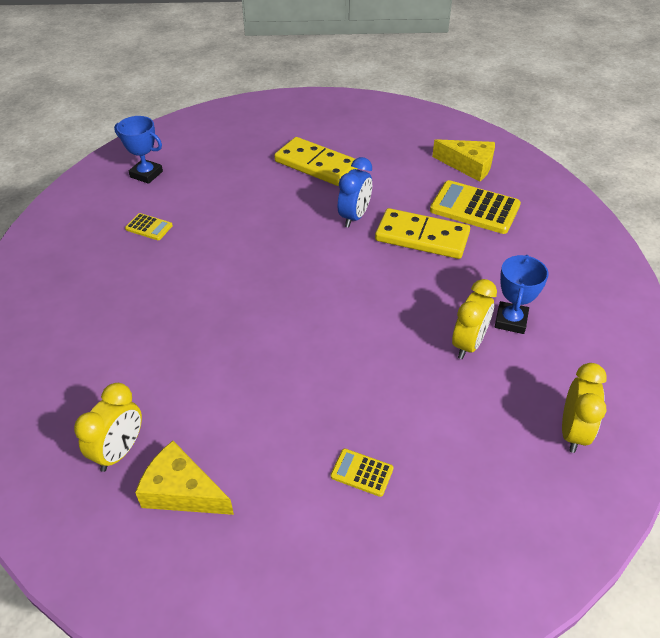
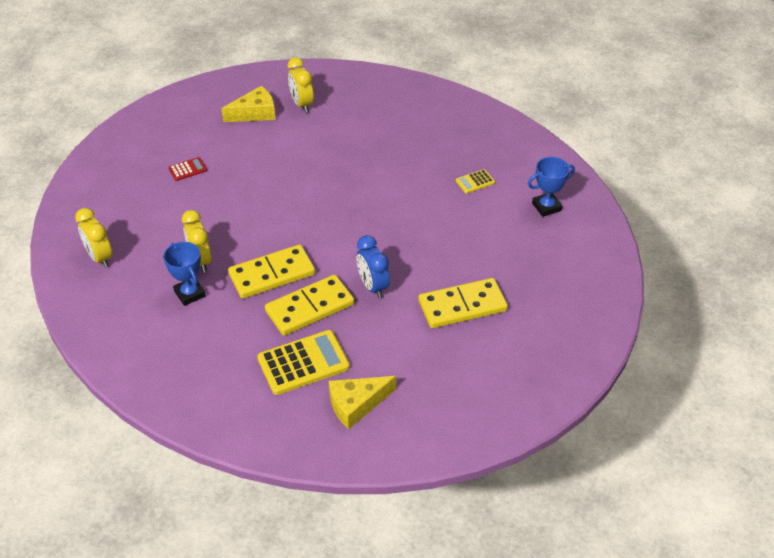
camera: 130 degrees right, 0 degrees up
(362, 472) = (187, 169): yellow calculator -> red calculator
(418, 282) = (272, 274): none -> yellow domino

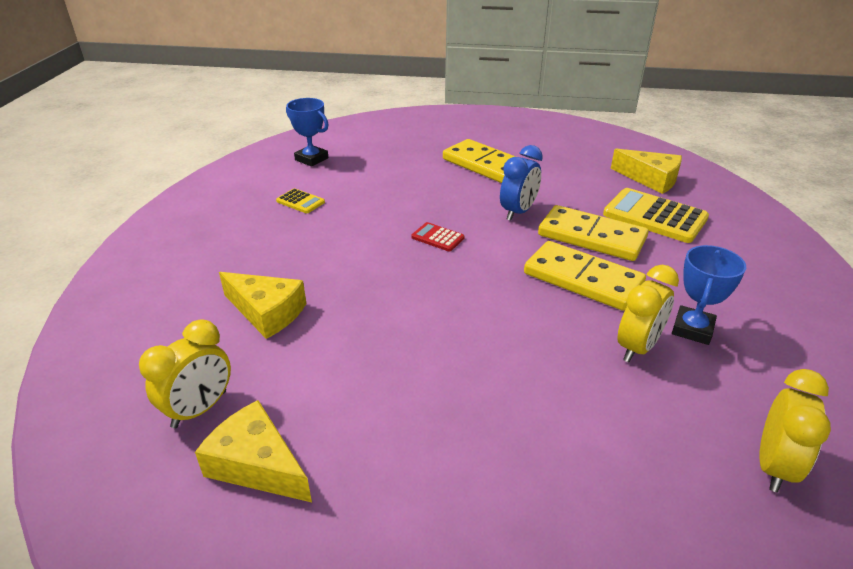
camera: 120 degrees left, 10 degrees down
(187, 169) = (484, 476): red calculator -> red calculator (437, 237)
(355, 138) = (267, 312): none -> yellow cheese

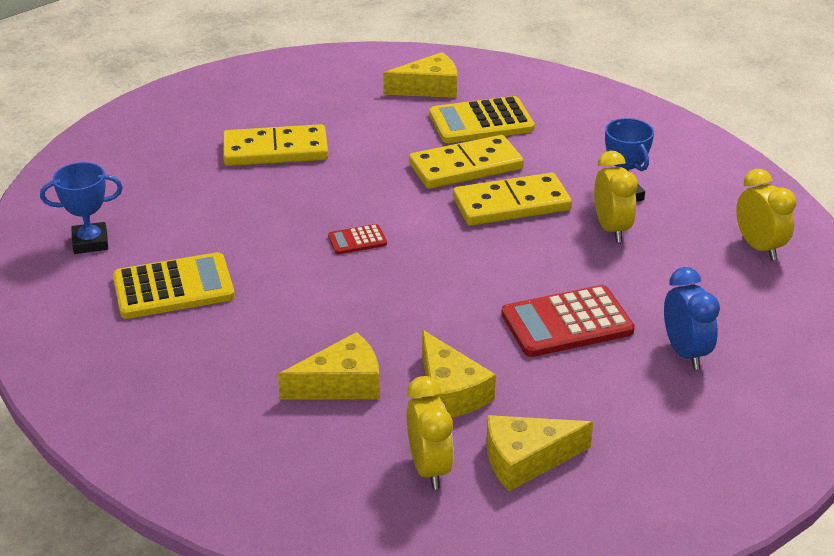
camera: 50 degrees left, 0 degrees up
(300, 202) = (173, 288): yellow calculator -> yellow calculator, size x2.02
(309, 370) = (450, 392): none -> yellow cheese
(474, 389) = (567, 323): none -> red calculator
(518, 212) = (379, 179): blue clock -> blue clock (685, 353)

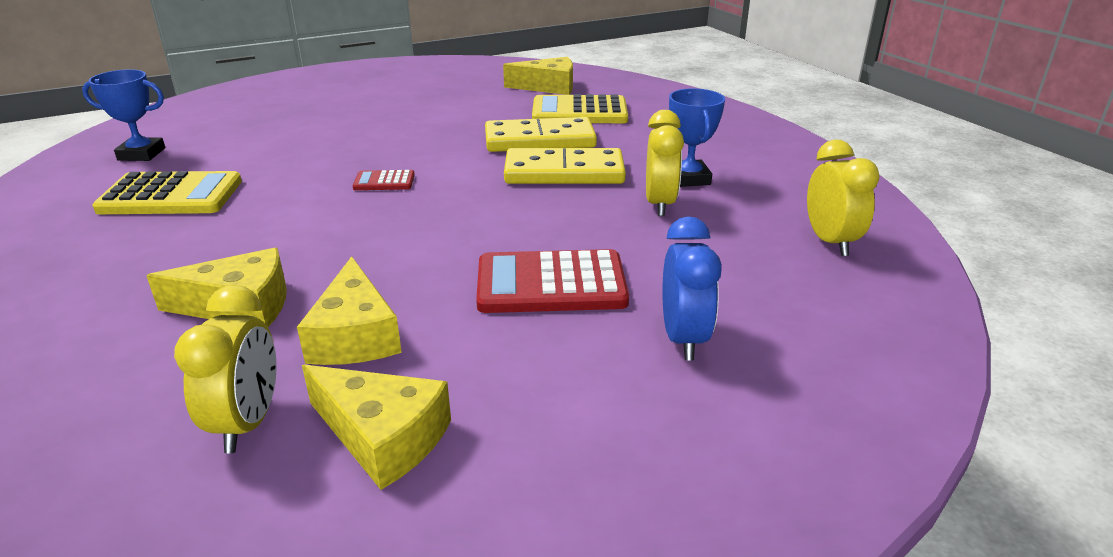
camera: 15 degrees right, 5 degrees down
(275, 150) = (373, 112): yellow domino -> none
(526, 459) = (383, 437): yellow cheese -> yellow cheese turned 150 degrees counterclockwise

